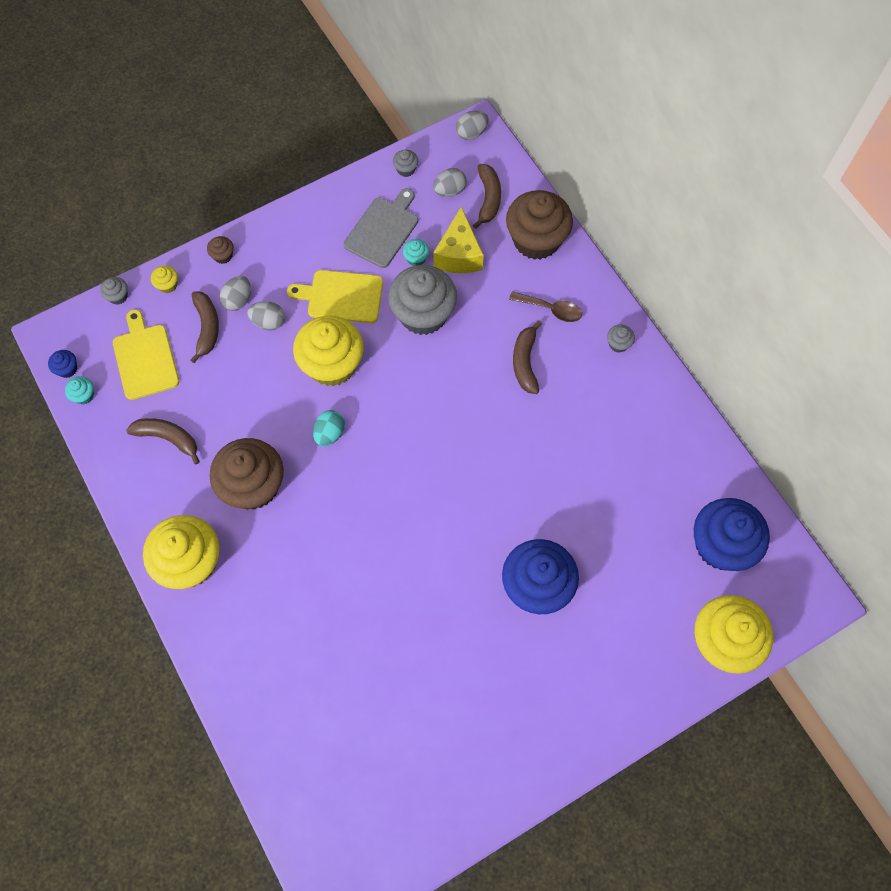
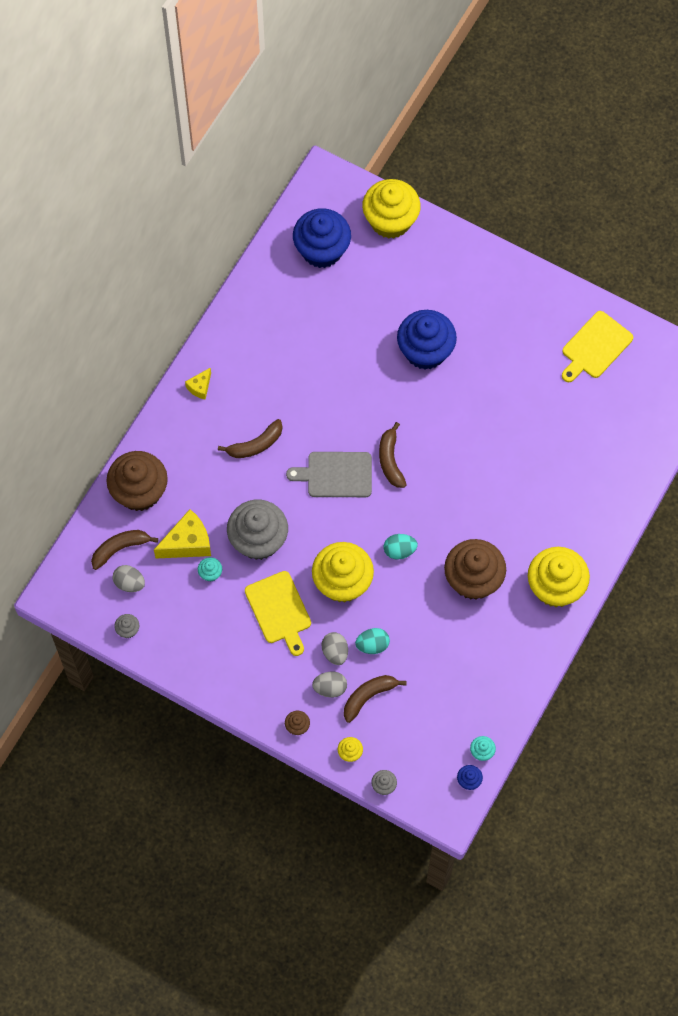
camera: 120 degrees left, 0 degrees up
(145, 359) = (423, 726): yellow cutting board -> yellow cutting board (595, 347)
(168, 438) = (476, 665): brown banana -> brown banana (390, 460)
(253, 357) = (372, 645): none -> turquoise egg
(383, 230) = (198, 614): grey cutting board -> grey cutting board (336, 475)
(471, 133) = (60, 597): grey egg -> none
(551, 309) = (198, 449): brown spoon -> none
(618, 344) = (200, 387): grey cupcake -> yellow cheese

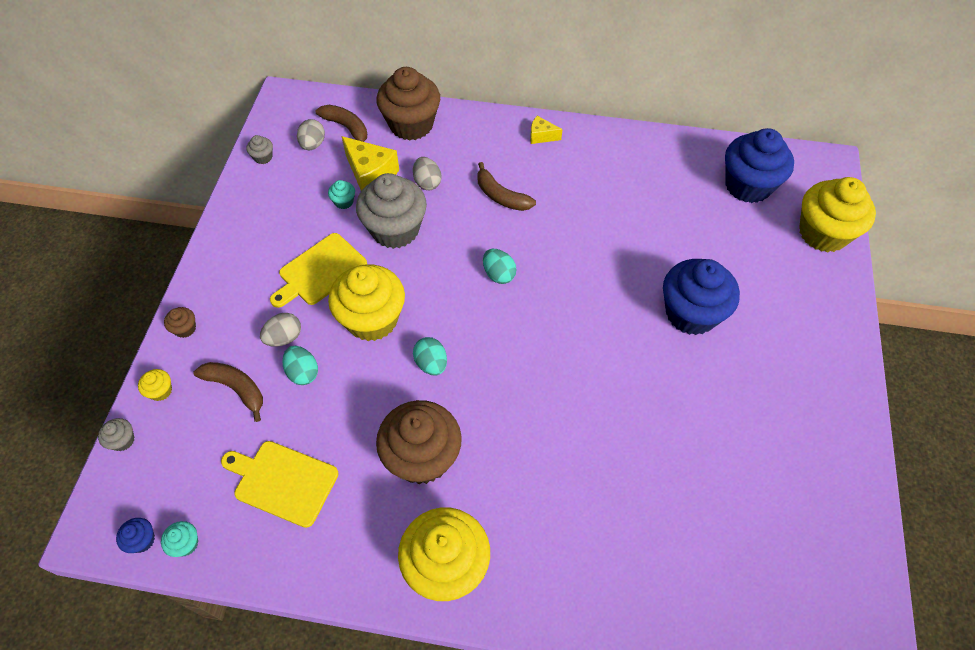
camera: 70 degrees right, 10 degrees down
(330, 688) = (238, 346): grey egg -> grey egg (427, 182)
(336, 475) = (498, 274): grey cutting board -> turquoise egg
(390, 460) = (539, 320): brown banana -> none
(595, 347) = (811, 504): yellow cutting board -> yellow cutting board (283, 482)

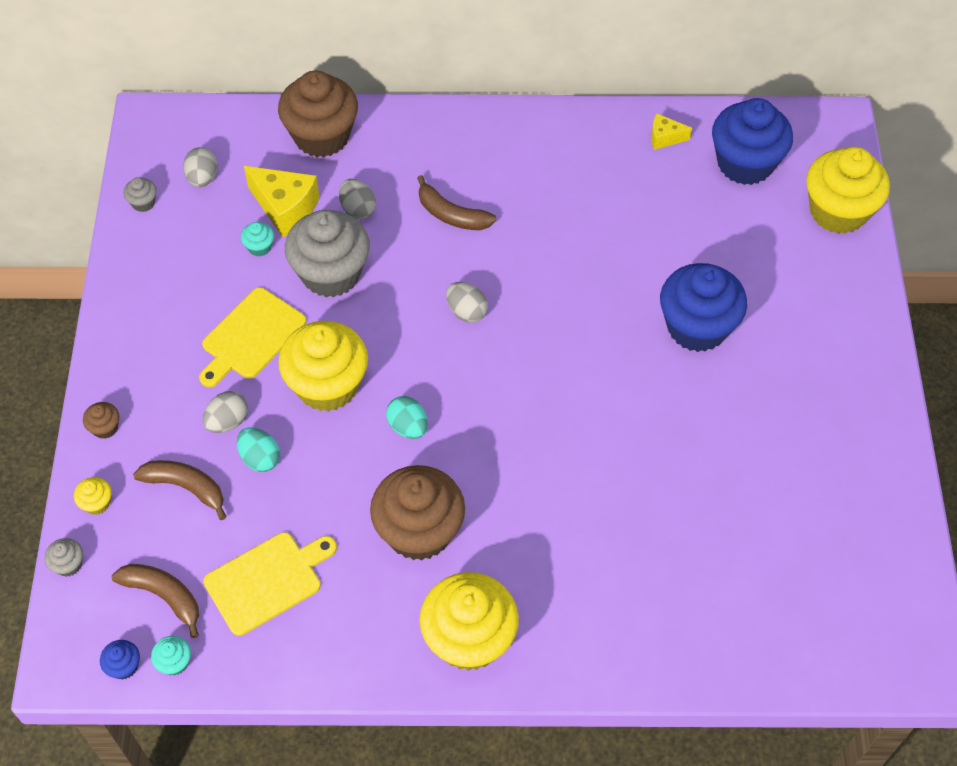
camera: 10 degrees left, 0 degrees up
(283, 482) = (267, 581): yellow cutting board -> yellow cutting board turned 135 degrees clockwise
(347, 128) = (240, 150): brown banana -> brown banana (164, 596)
(498, 274) = (466, 311): turquoise egg -> grey egg
(541, 136) = (487, 131): yellow cheese -> yellow cheese (664, 138)

